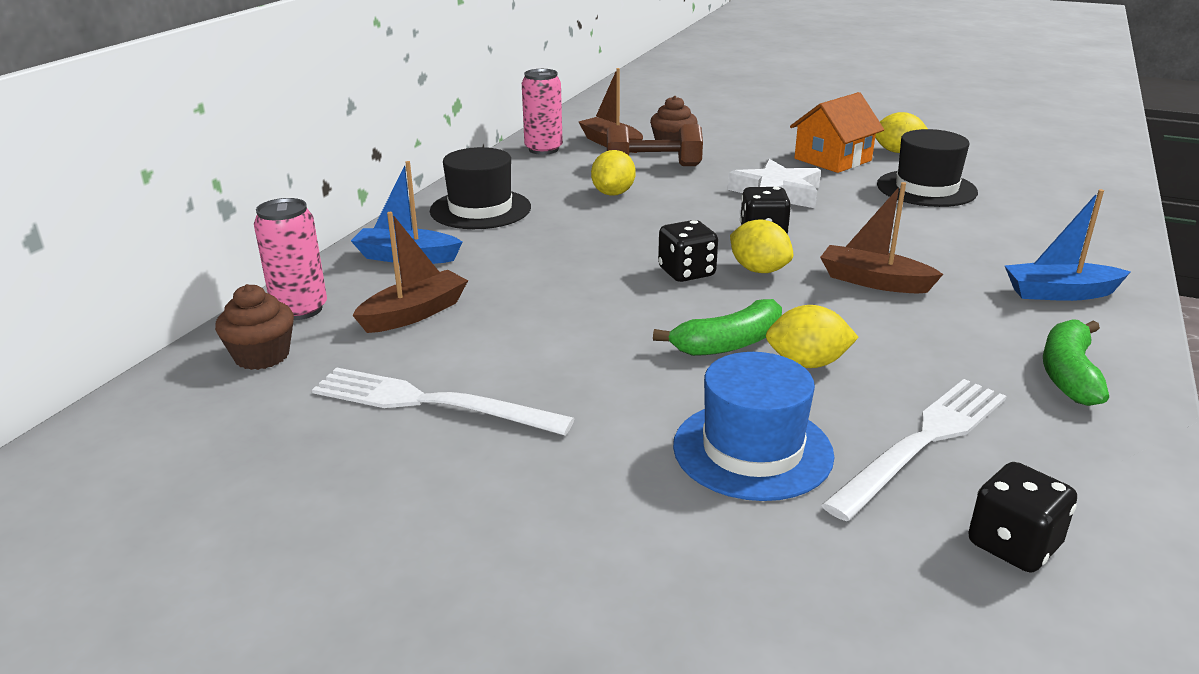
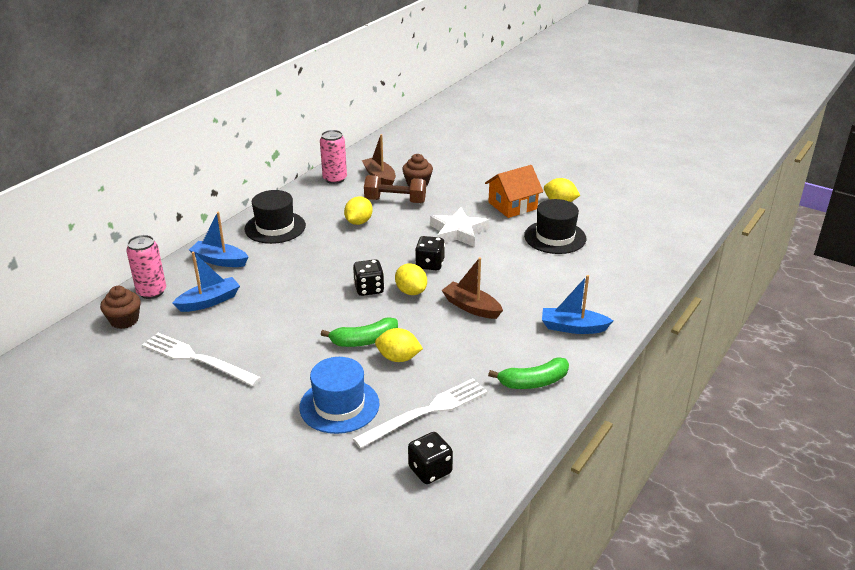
camera: 10 degrees right, 5 degrees up
(414, 313) = (209, 301): brown boat -> blue boat
(1069, 374) = (533, 382): green banana -> green banana turned 135 degrees counterclockwise

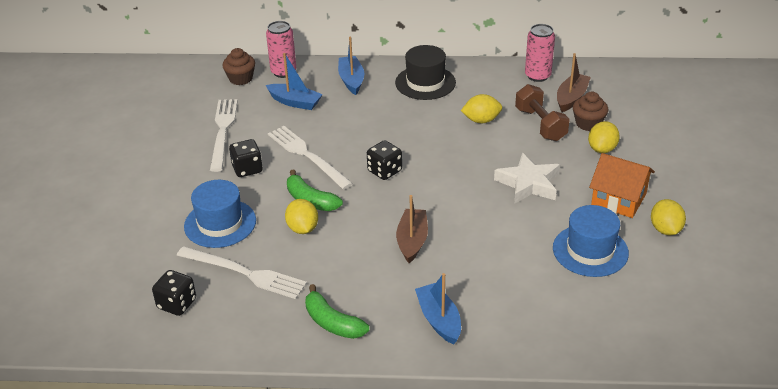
camera: 60 degrees right, 5 degrees up
(299, 321) = (307, 155): none -> white fork
(411, 291) = (403, 196): yellow lemon -> yellow lemon (602, 149)
(430, 264) = (456, 189): black dice -> black dice (247, 169)
(555, 237) = (590, 250): black hat -> blue hat

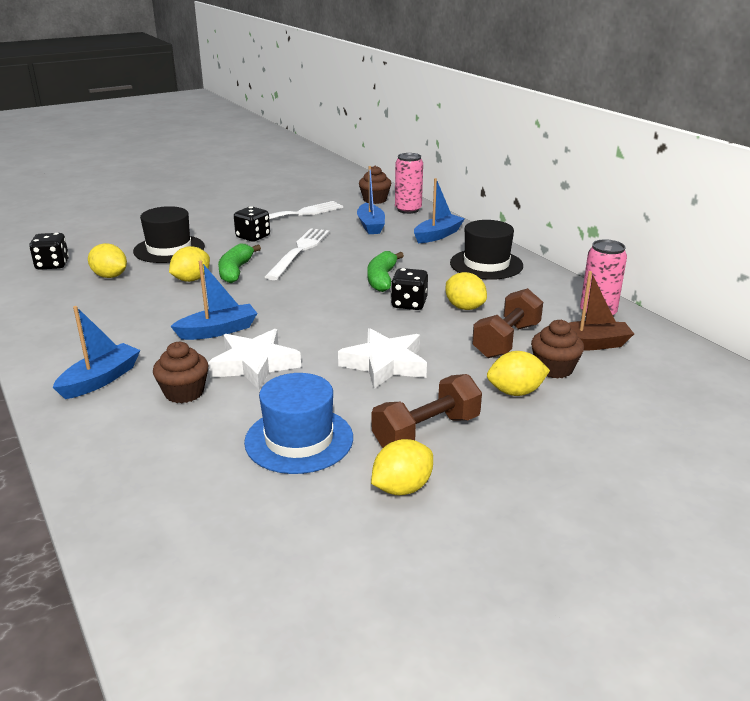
camera: 55 degrees right, 10 degrees down
(220, 223) = (169, 249): blue hat -> black hat
(245, 273) = (110, 276): white fork -> yellow lemon
(333, 322) = (64, 330): green banana -> green banana (382, 279)
(384, 171) = (316, 287): black dice -> black dice (409, 304)
(412, 241) = (218, 331): brown boat -> blue boat
(480, 239) = (254, 365): none -> white star
(492, 283) = (184, 392): none -> brown cupcake
(618, 199) = (426, 432): orange house -> brown dumbbell

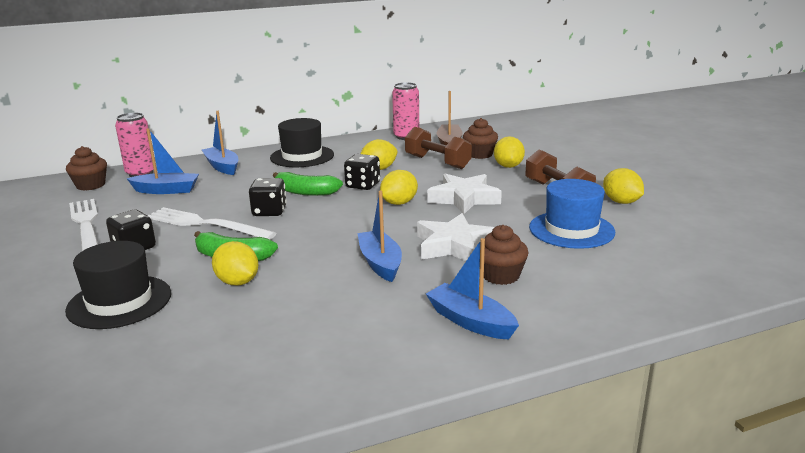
camera: 80 degrees left, 5 degrees down
(52, 265) = (87, 401): black dice -> black dice (269, 212)
(110, 276) = (181, 341): yellow lemon -> yellow lemon (399, 203)

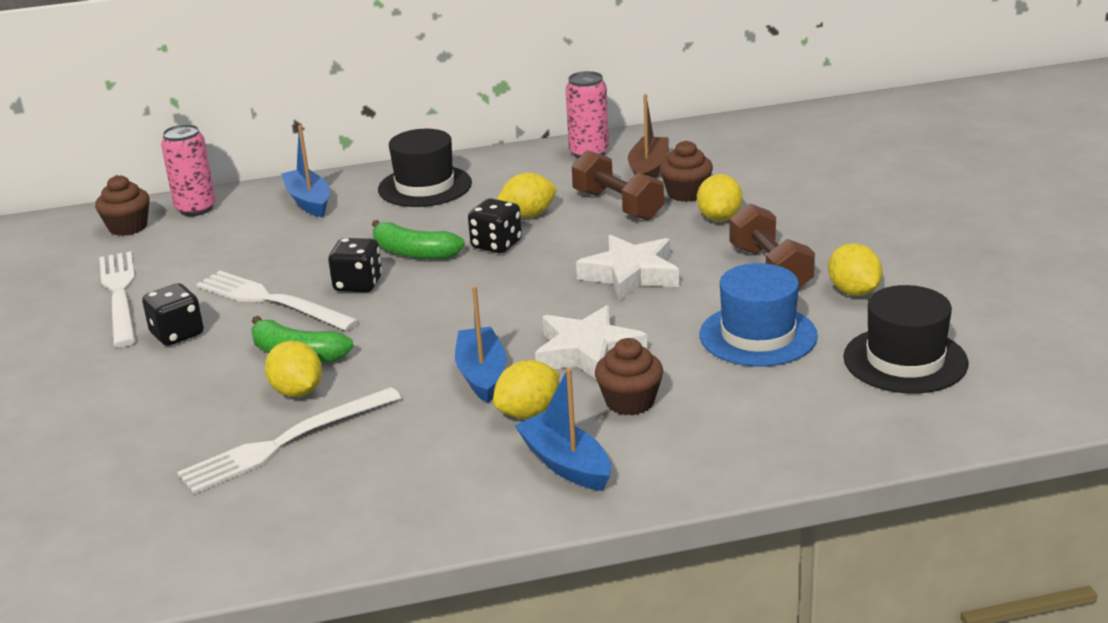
camera: 10 degrees right, 5 degrees up
(119, 302) = (154, 411): black hat -> black hat (905, 360)
(166, 190) = (227, 241): blue boat -> none
(235, 319) = (285, 442): none -> white fork
(399, 203) = (538, 278): yellow lemon -> yellow lemon (528, 413)

